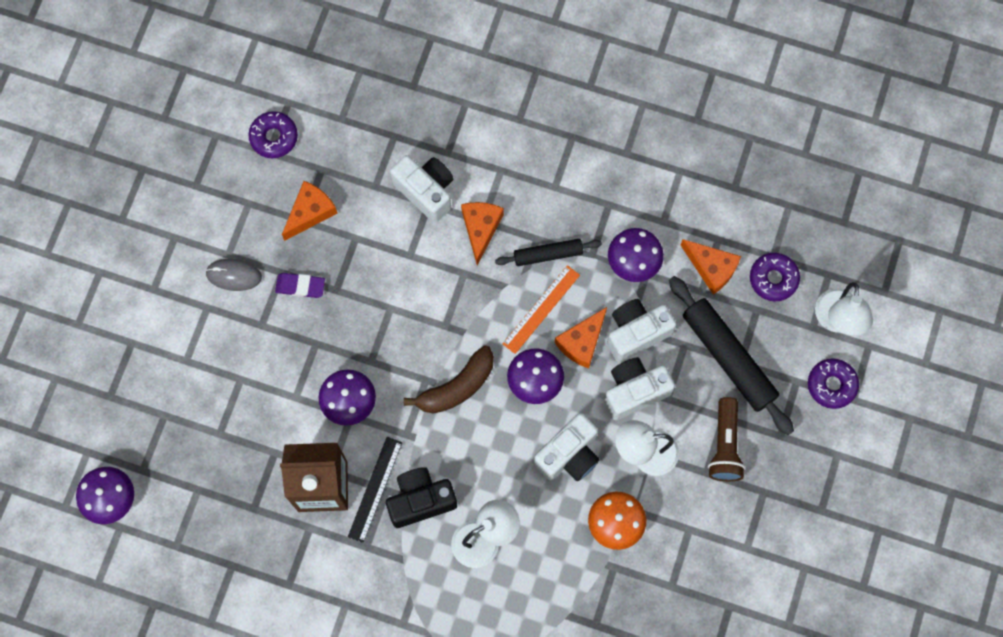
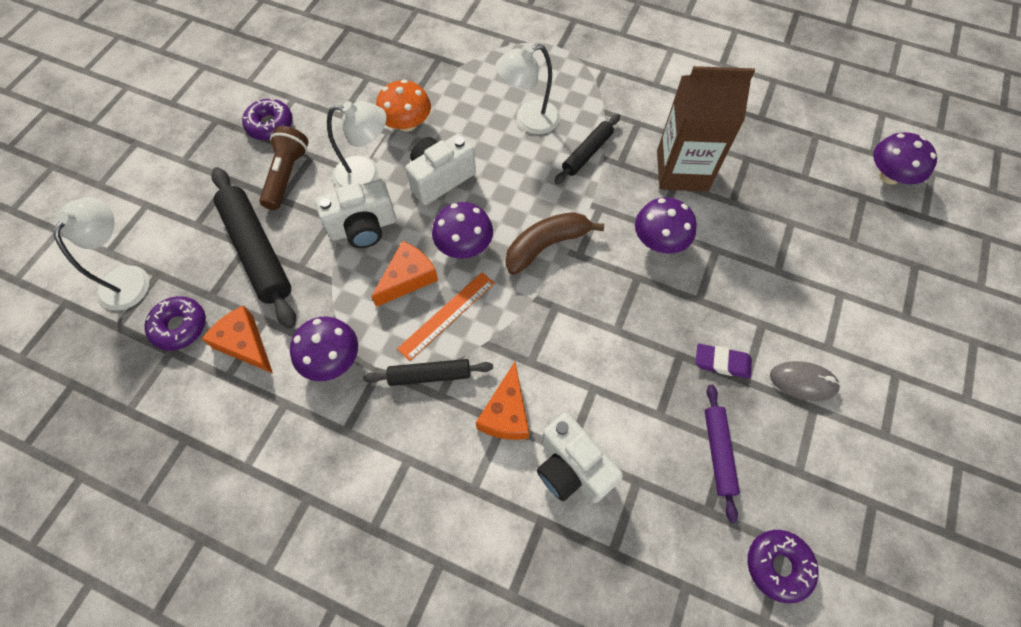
camera: 175 degrees left, 10 degrees down
(310, 212) = (718, 452): orange cheese -> purple rolling pin
(375, 489) = (631, 165): black ruler -> none
(420, 500) = (587, 153): black camera -> black rolling pin
(636, 333) = (348, 282): white camera -> none
(831, 385) = (162, 218): purple donut -> purple donut (270, 125)

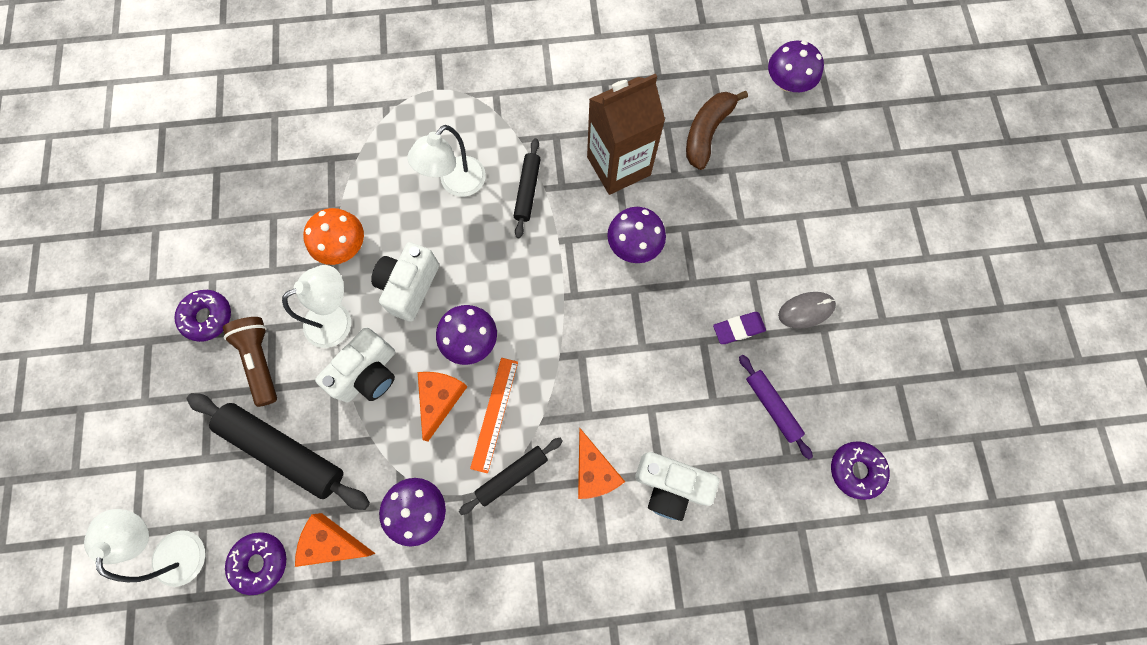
camera: 30 degrees left, 10 degrees up
(546, 245) = (542, 301): brown banana -> brown banana (707, 132)

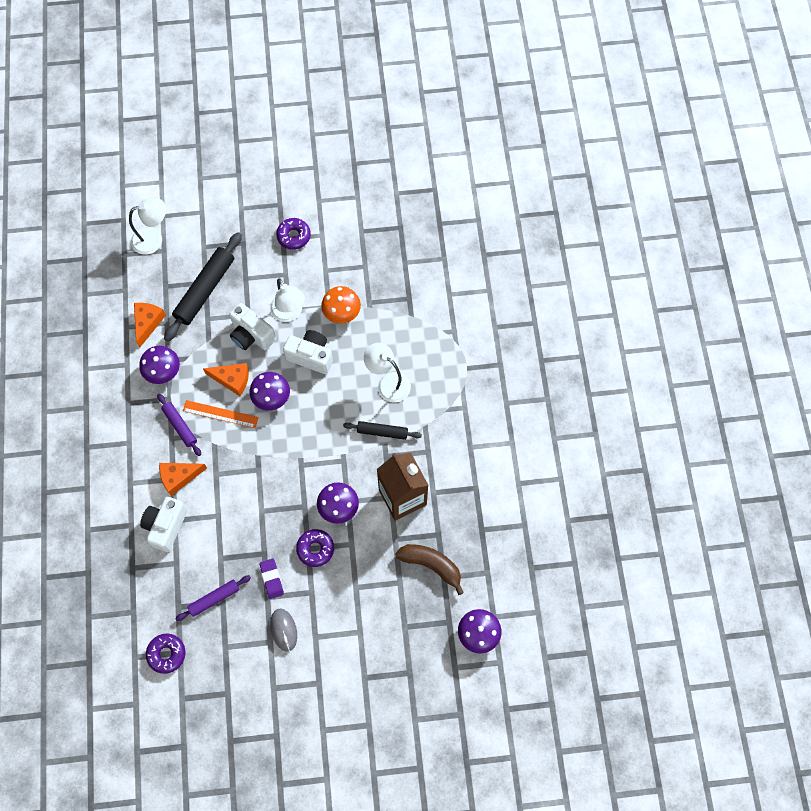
camera: 90 degrees right, 5 degrees down
(260, 562) = (140, 284): purple donut -> purple donut (315, 549)
(261, 361) = (263, 270): brown flashlight -> none
(512, 475) = (180, 426): black rolling pin -> purple rolling pin

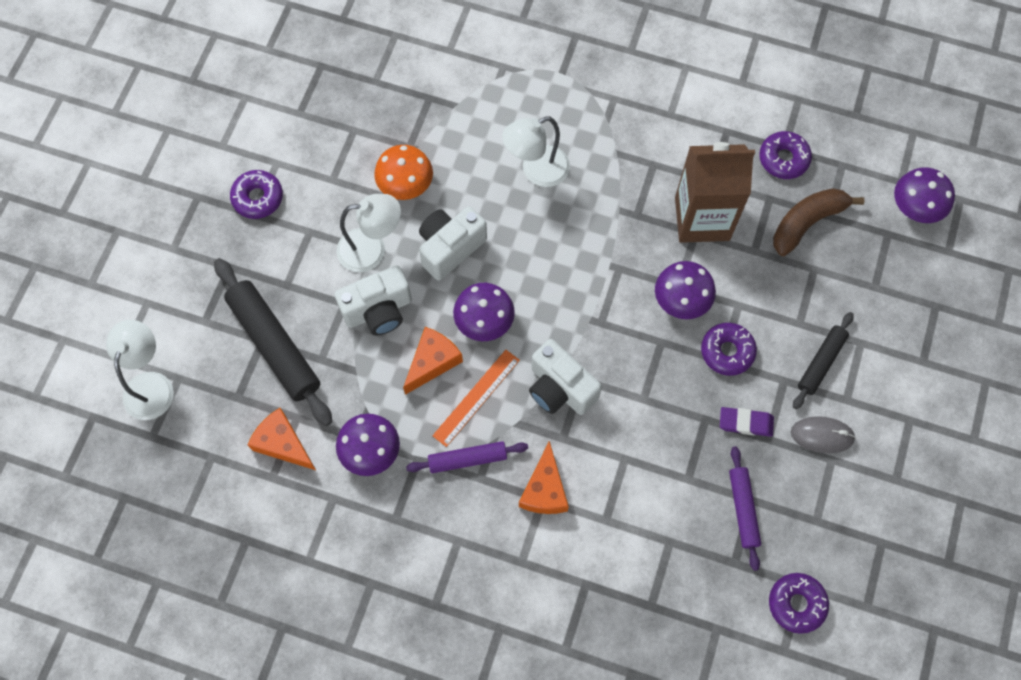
camera: 65 degrees left, 0 degrees up
(166, 526) = (610, 535): white camera -> white camera (560, 388)
(382, 432) = (601, 205): black rolling pin -> black rolling pin (821, 362)
(472, 532) = (783, 159): none -> purple donut

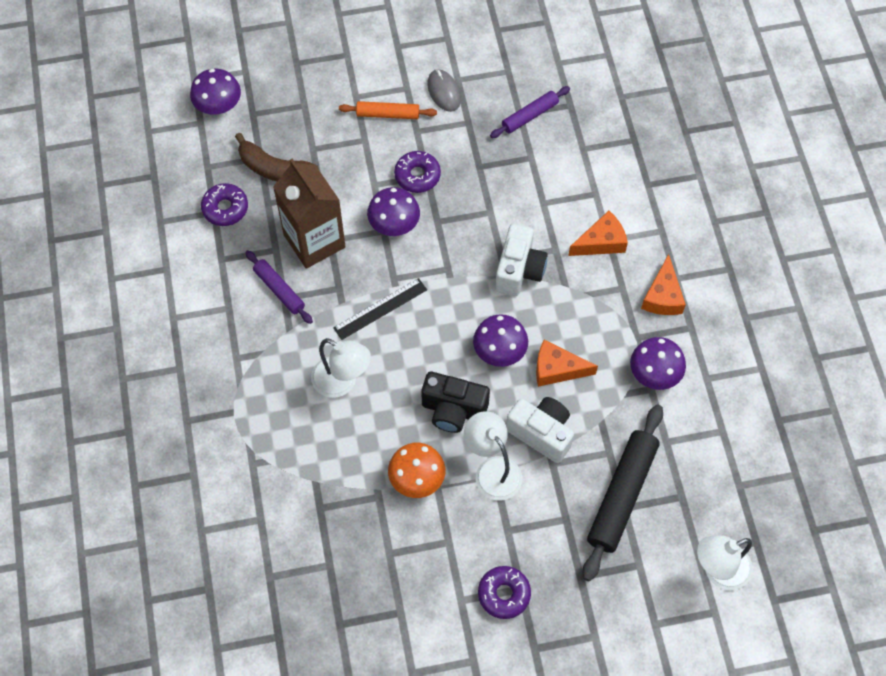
camera: 120 degrees left, 5 degrees down
(283, 444) = (693, 439): orange cheese -> orange cheese (663, 296)
(450, 248) = (453, 410): white camera -> black camera
(467, 459) = (614, 303): purple rolling pin -> purple rolling pin (279, 290)
(476, 397) = (564, 323): orange ruler -> none
(593, 239) = (380, 309): none -> black ruler
(745, 423) = (465, 141): purple eraser -> none
(796, 604) = (572, 60): purple donut -> none
(821, 362) = (388, 114): black rolling pin -> orange rolling pin

